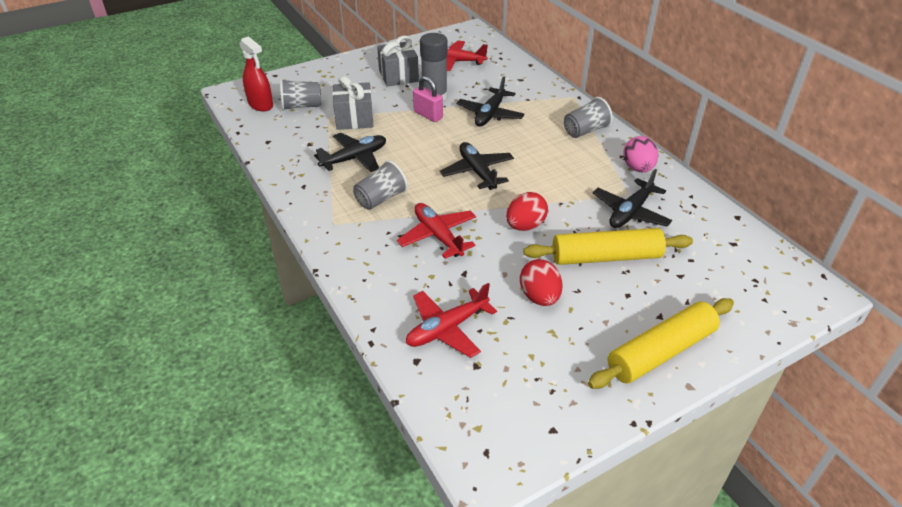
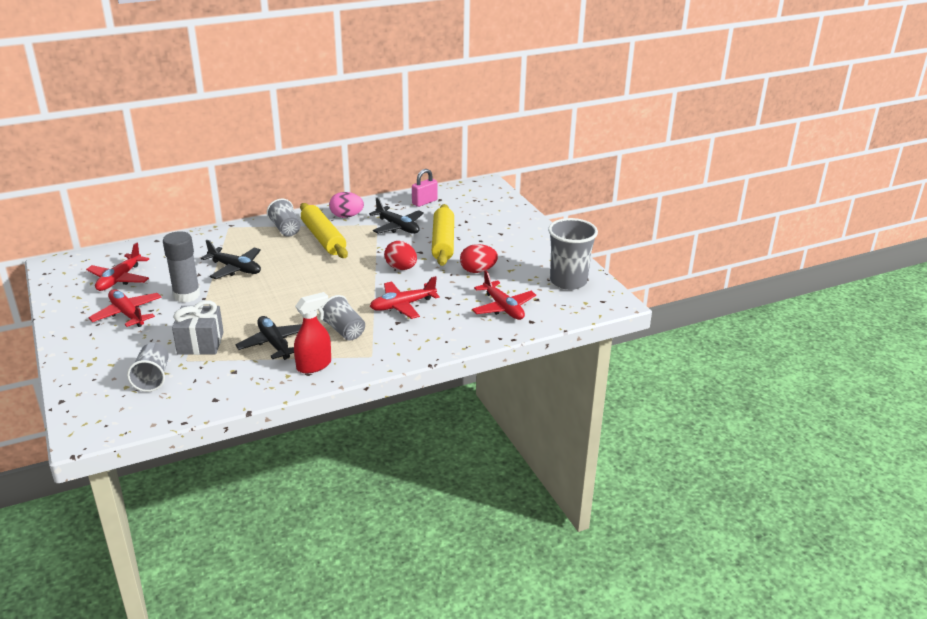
camera: 85 degrees left, 10 degrees down
(260, 105) = (130, 408): red spray bottle -> red spray bottle (314, 365)
(398, 76) = (127, 314): grey gift -> red plane
(428, 115) = (218, 300): pink padlock -> pink padlock (424, 202)
(477, 172) = (323, 282): black plane -> none
(537, 404) = (568, 281): none -> grey cup
(661, 352) = (530, 238): yellow rolling pin -> yellow rolling pin (323, 238)

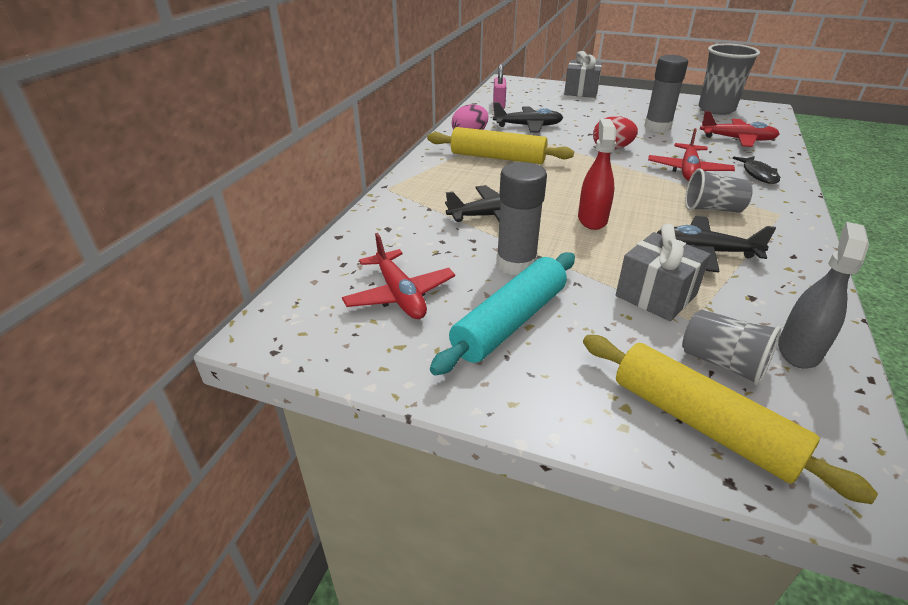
camera: 45 degrees left, 5 degrees up
(127, 314) = (509, 322): red plane -> turquoise rolling pin
(190, 396) = (799, 350): none -> grey spray bottle
(286, 229) = (446, 166): grey cup -> none
(314, 365) = (777, 246): red spray bottle -> red spray bottle (592, 219)
(436, 332) = (758, 174): none -> black fish
(443, 242) = (586, 122): yellow rolling pin -> yellow rolling pin (701, 424)
(478, 270) = (657, 127): red egg -> grey glue stick
(512, 218) = (581, 92): none -> grey gift

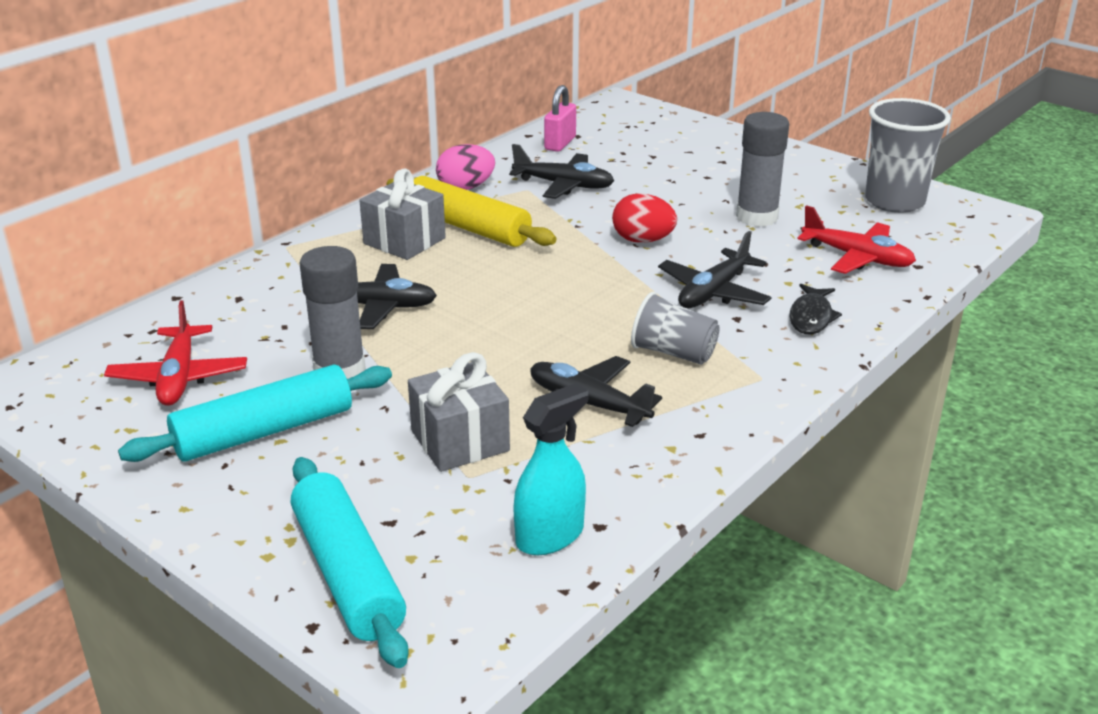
camera: 20 degrees right, 5 degrees down
(581, 92) = (712, 138): grey gift -> grey gift (404, 241)
(592, 219) = (494, 335): red spray bottle -> none
(688, 170) = (713, 292): red plane -> black plane
(701, 424) = (347, 573): yellow rolling pin -> turquoise rolling pin
(722, 363) = (444, 526): grey cup -> none
(799, 350) = (550, 536): grey spray bottle -> turquoise spray bottle

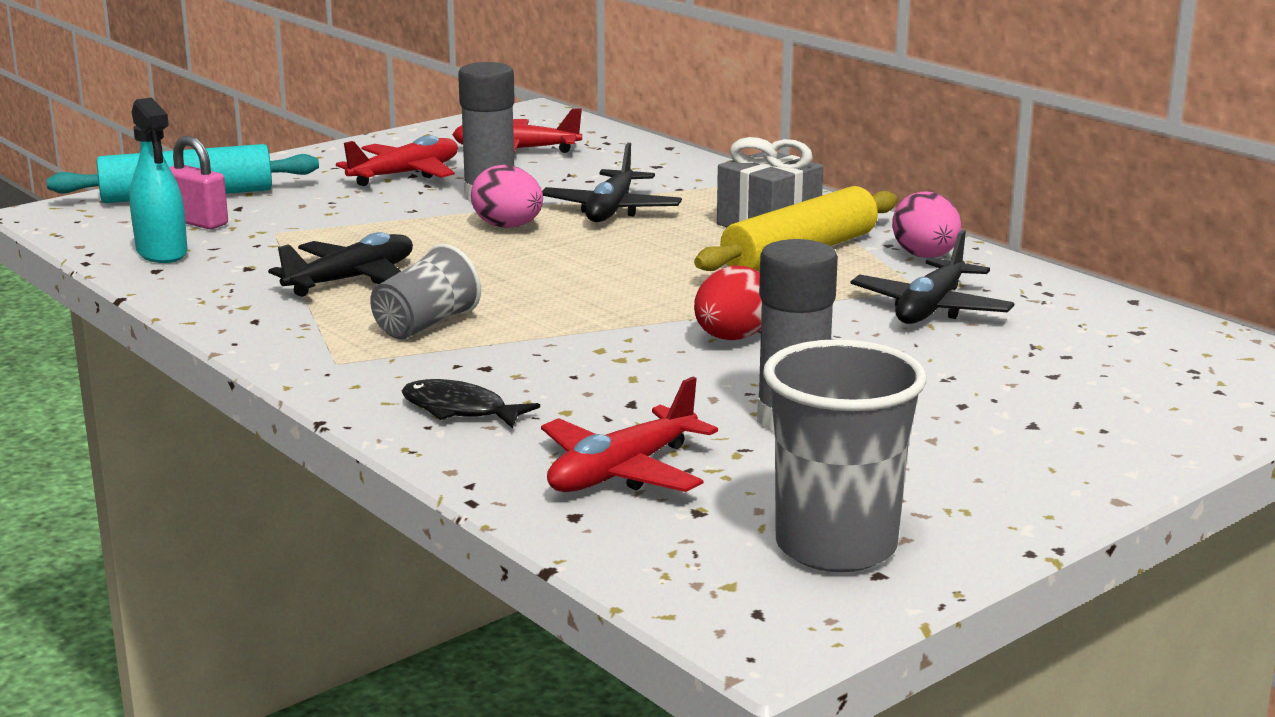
camera: 100 degrees right, 10 degrees down
(264, 431) = (405, 174): turquoise rolling pin -> red plane
(429, 349) = (508, 227): none -> pink egg
(460, 441) = (332, 231): grey gift -> none
(560, 143) = (1099, 317): pink padlock -> pink padlock (197, 222)
(713, 292) = (561, 362): black plane -> none

